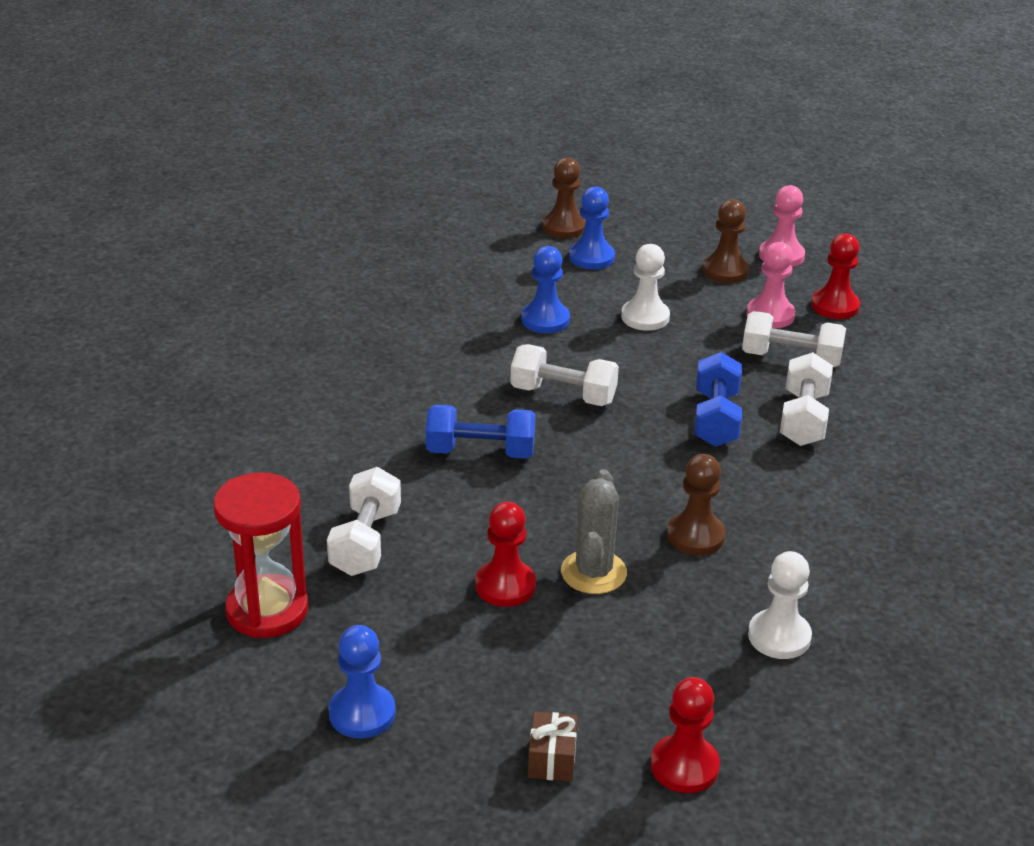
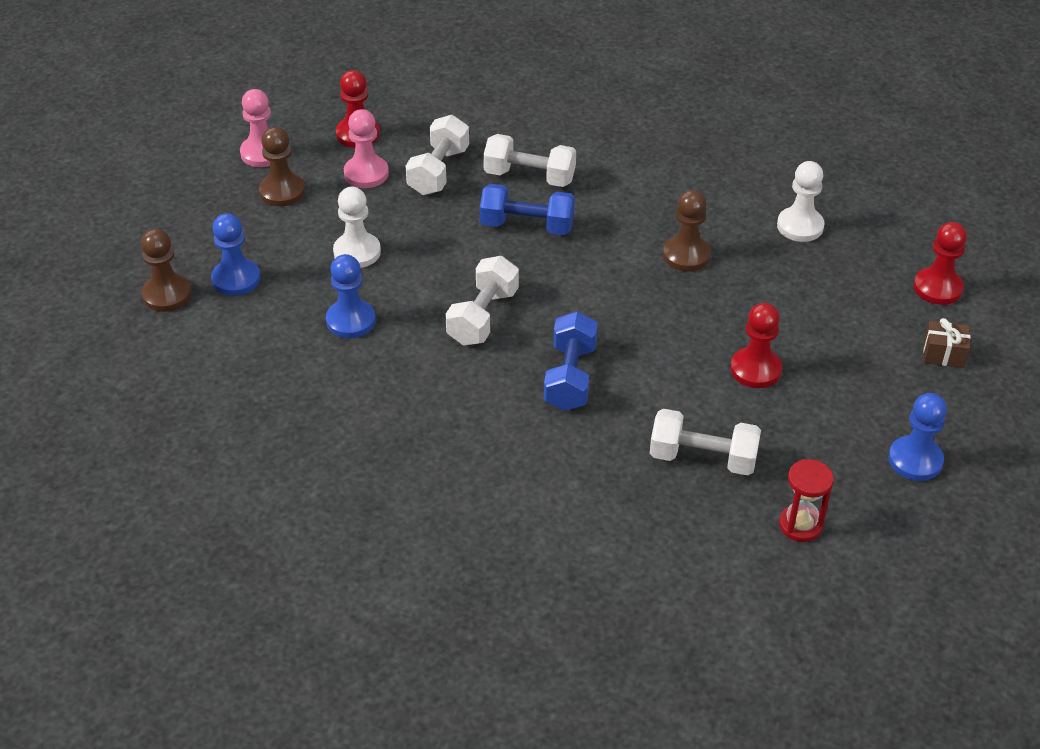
camera: 85 degrees left, 10 degrees up
(267, 610) = (800, 525): red hourglass -> red hourglass, size x0.59
(593, 572) = (735, 316): grey cactus -> none

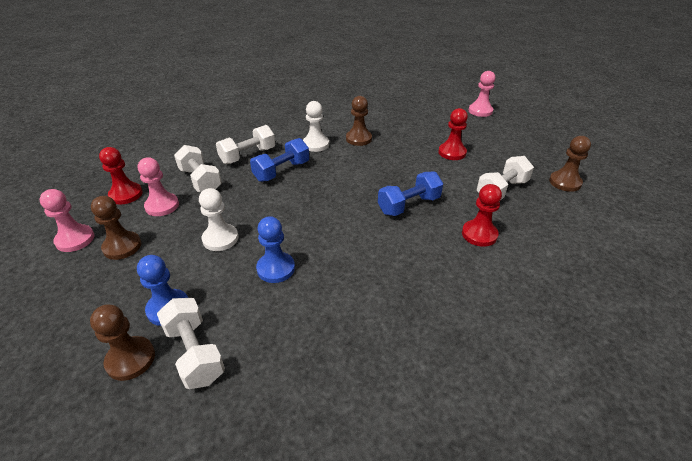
camera: 55 degrees left, 5 degrees down
(483, 317) = (332, 214): white dumbbell -> white dumbbell (195, 353)
(570, 377) = (409, 205): blue dumbbell -> blue dumbbell turned 75 degrees counterclockwise
(800, 226) = (373, 108): white pawn -> white pawn (315, 144)
(800, 525) = (565, 182): red hourglass -> brown pawn
(915, 460) = (539, 140): blue pawn -> none
(937, 288) = (441, 98): red pawn -> red pawn (479, 234)
(943, 354) = (480, 111): brown gift -> pink pawn

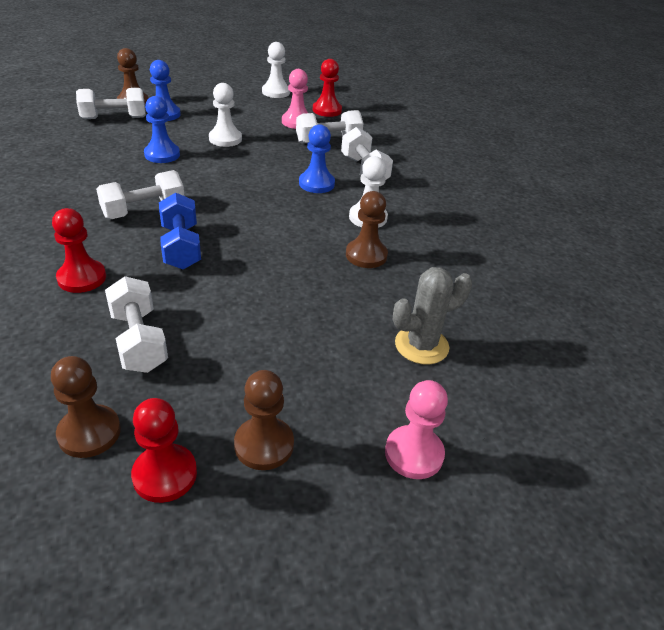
camera: 105 degrees right, 0 degrees up
(75, 239) = (276, 92): pink pawn -> white pawn
(122, 247) = (251, 105): brown pawn -> brown pawn (264, 445)
(281, 171) = (316, 184): blue dumbbell -> blue pawn
(380, 240) = (144, 211): none -> white dumbbell
(419, 116) = (421, 345): none -> grey cactus
(452, 152) = (272, 334): red pawn -> red pawn (165, 474)

